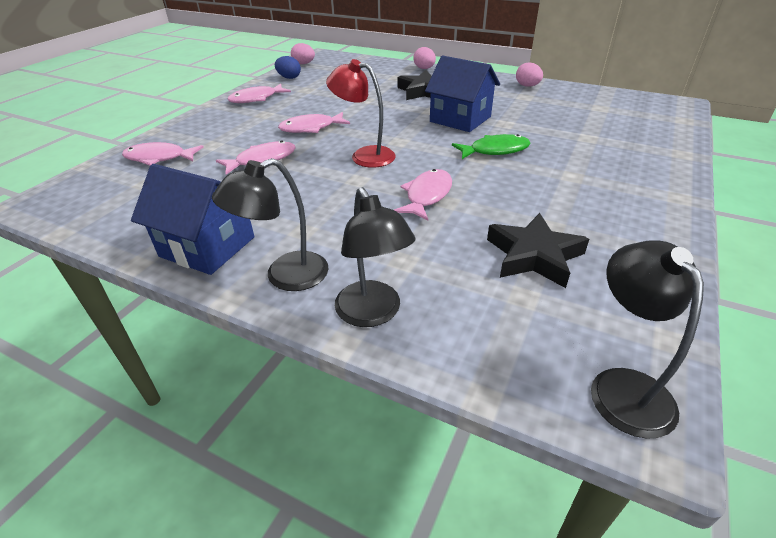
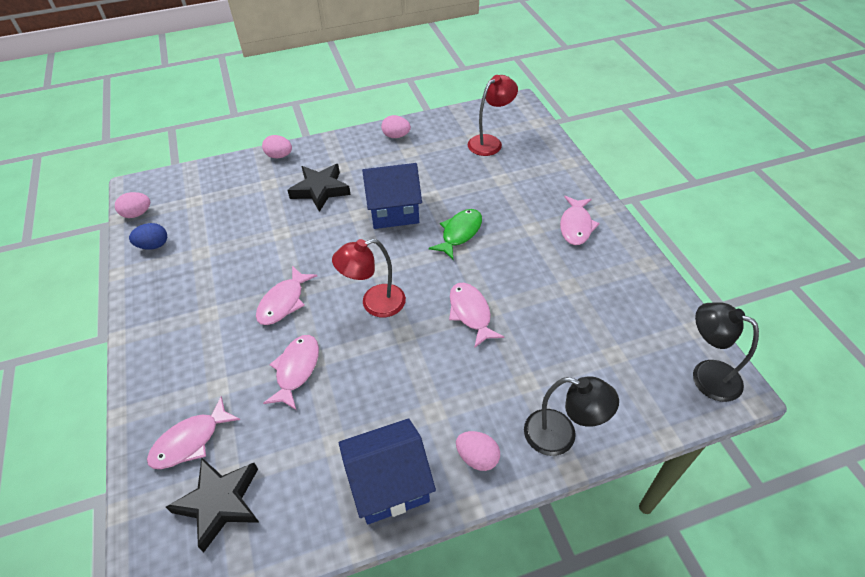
camera: 45 degrees left, 10 degrees up
(256, 99) = (165, 298): pink fish -> pink fish (576, 226)
(285, 276) = (477, 457): black lamp -> pink egg
(534, 256) = (586, 318): black star -> black star (220, 503)
(611, 115) = (490, 142): none -> red lamp

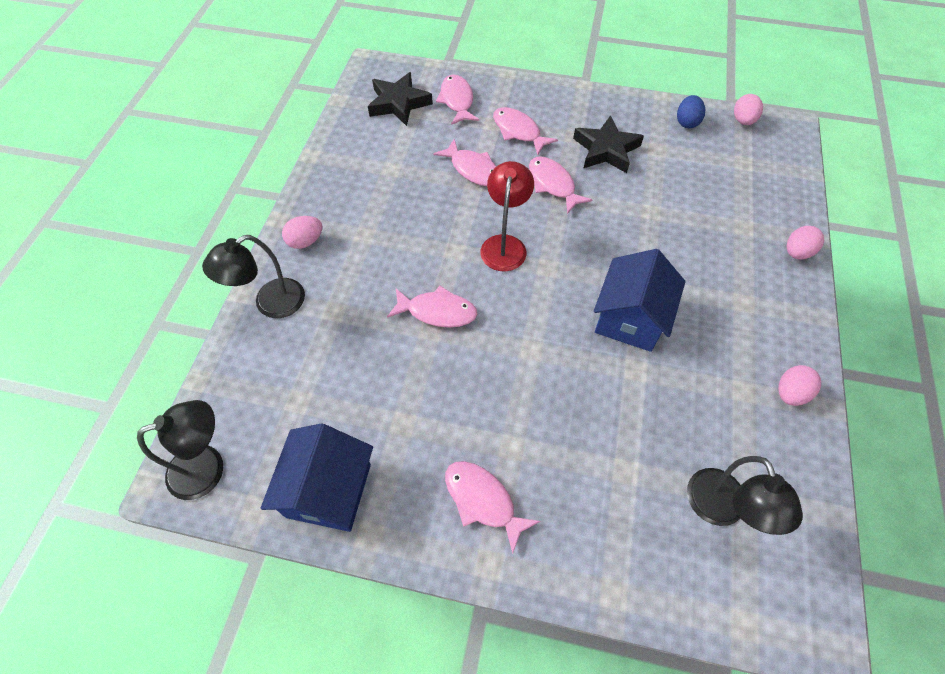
camera: 120 degrees right, 10 degrees up
(220, 359) = (518, 131): none -> pink fish
(320, 190) = (707, 267): black star -> black star (606, 150)
(389, 484) = (334, 184): blue house -> blue house (329, 490)
(460, 233) = (553, 363): green fish -> none
(490, 142) = (720, 510): red lamp -> black lamp

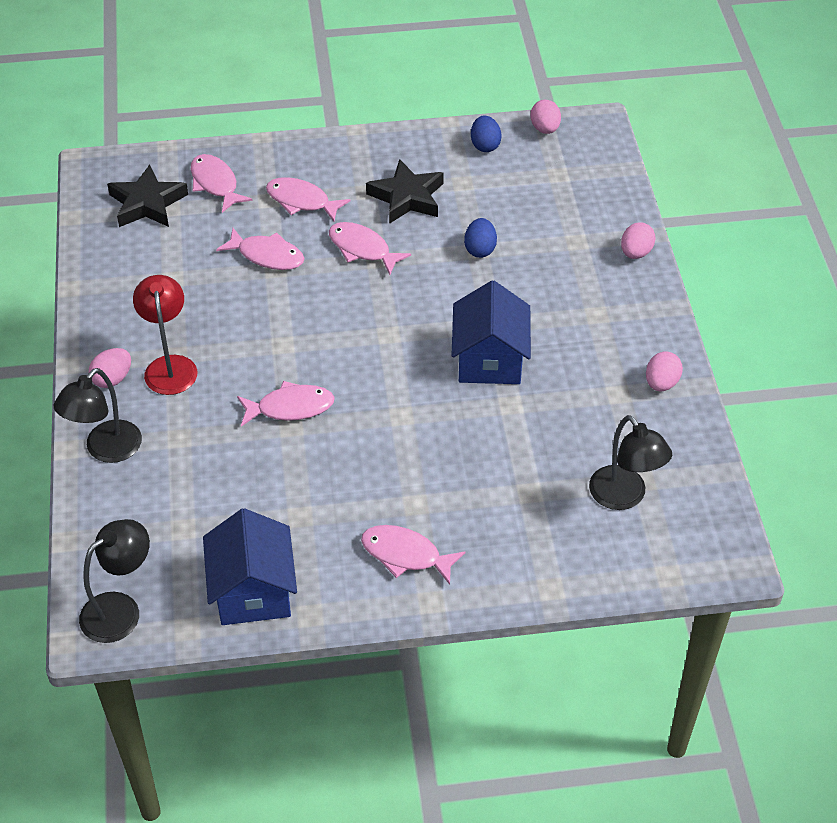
camera: 20 degrees left, 10 degrees down
(504, 244) = (334, 324): red lamp -> red lamp (170, 366)
(654, 211) = (480, 249): none -> blue egg

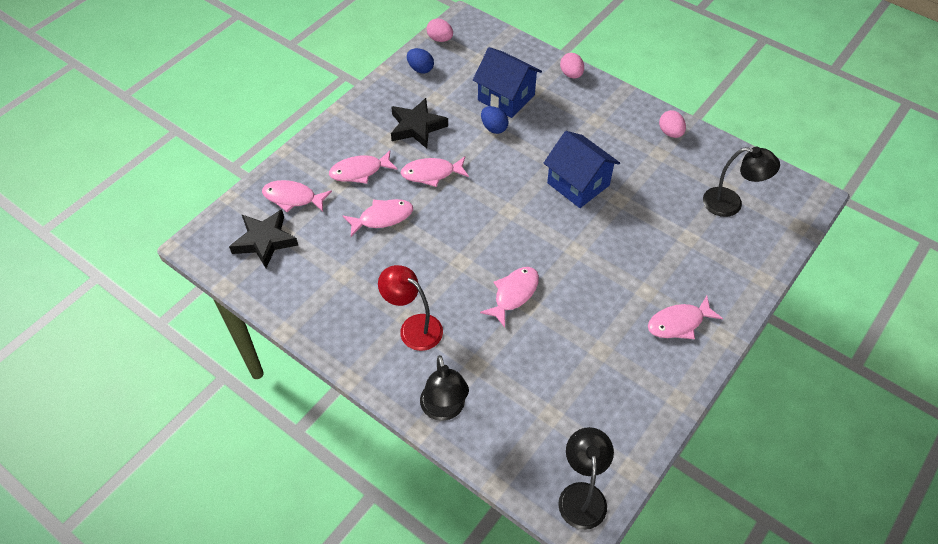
camera: 45 degrees left, 5 degrees up
(112, 379) = (389, 364): pink egg -> none
(253, 591) = (635, 414): blue house -> blue house (506, 97)

